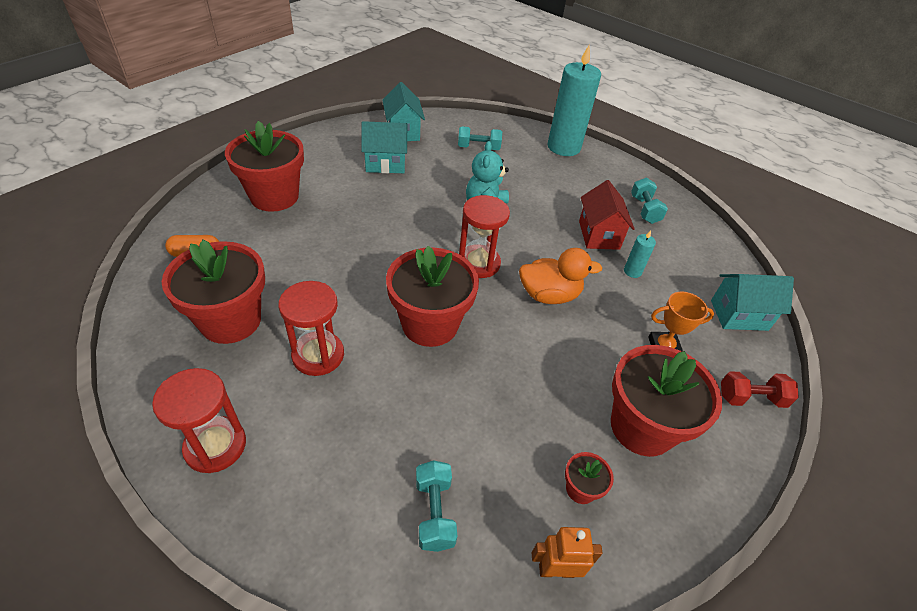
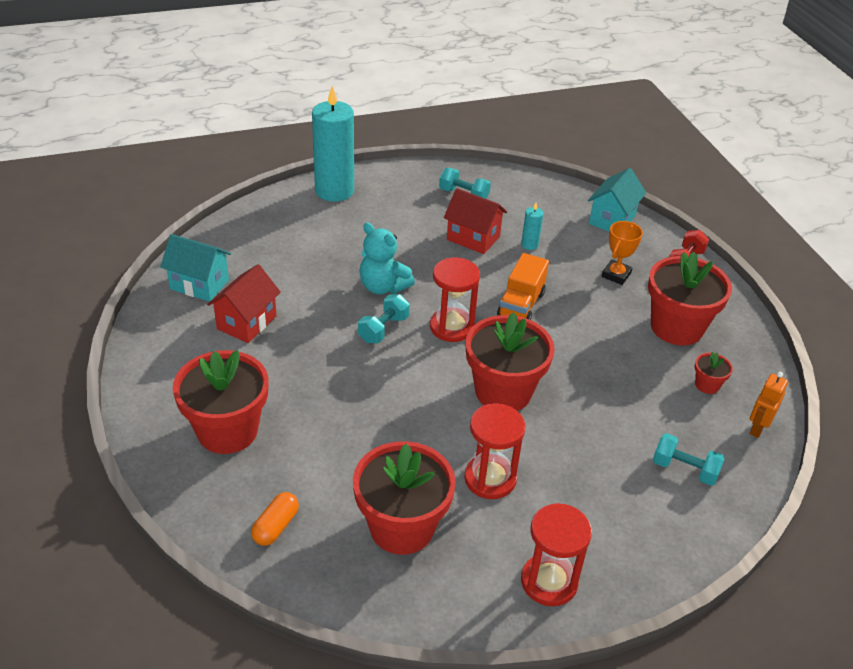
camera: 55 degrees left, 5 degrees down
(385, 164) = (246, 322): turquoise house -> red house
(478, 148) = (282, 245): turquoise dumbbell -> turquoise dumbbell (383, 329)
(549, 295) = (521, 305): orange duck -> orange truck

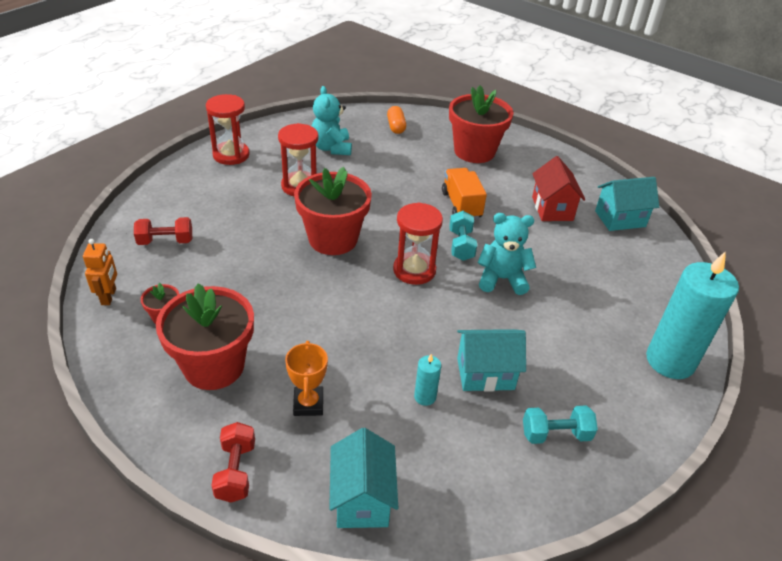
camera: 145 degrees right, 0 degrees up
(402, 527) = (331, 148): red flower pot -> turquoise teddy bear
(473, 238) = (485, 373): red house -> turquoise house
(521, 305) = (376, 318): orange truck -> orange truck (461, 205)
(684, 469) = (165, 241): turquoise dumbbell -> red dumbbell

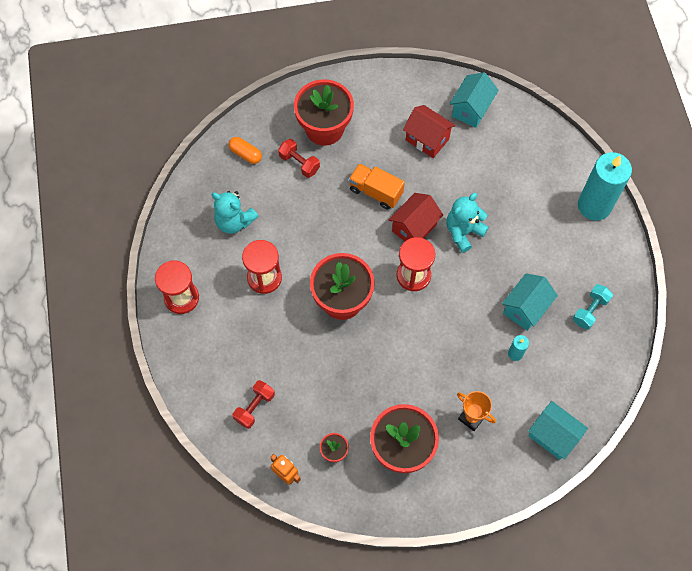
camera: 45 degrees left, 25 degrees up
(236, 471) = (488, 485): red dumbbell -> red dumbbell (299, 163)
(461, 245) = (414, 228): turquoise dumbbell -> red house

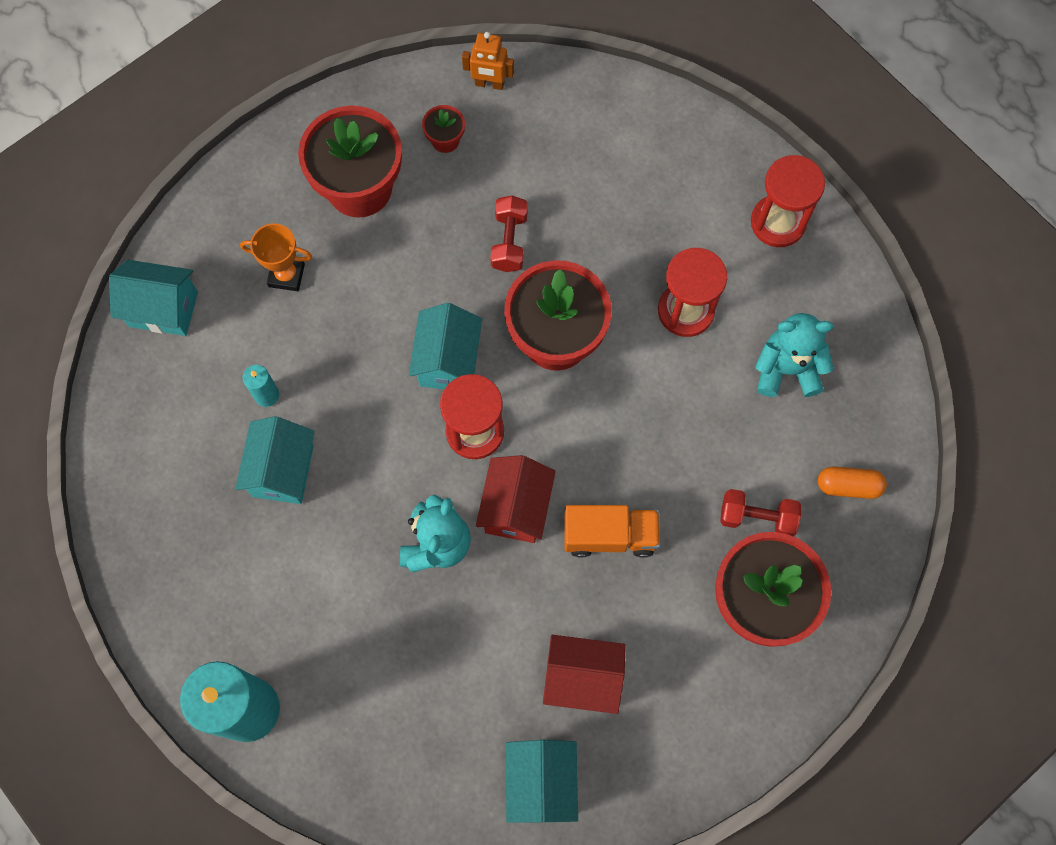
camera: 150 degrees right, 5 degrees up
(254, 407) = (581, 139): red dumbbell -> red dumbbell (509, 241)
(407, 319) = (448, 361): none -> turquoise house
(590, 310) = (183, 521): turquoise dumbbell -> none

